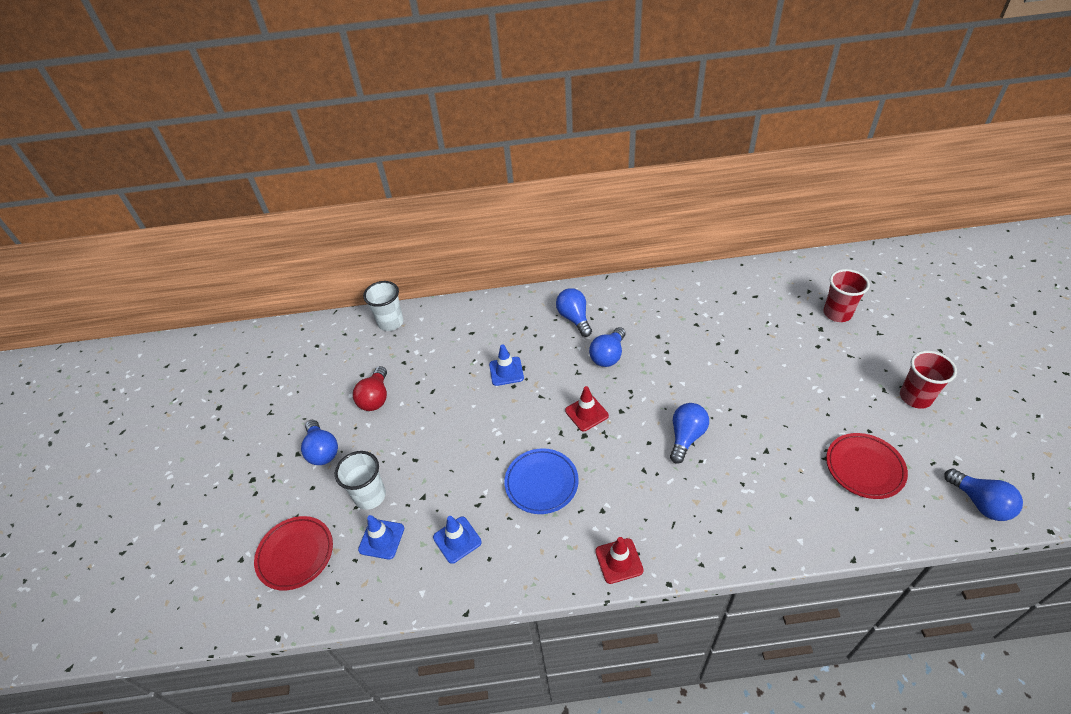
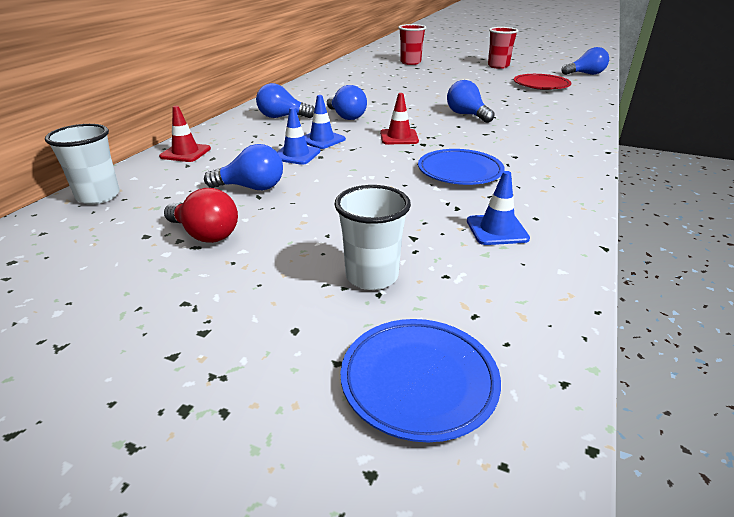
camera: 65 degrees left, 15 degrees down
(295, 554) = (419, 381): red plate -> blue plate
(322, 450) = (233, 302): blue light bulb -> blue light bulb (251, 188)
(381, 539) = (455, 283): blue traffic cone -> blue traffic cone (322, 140)
(619, 561) = (575, 162): red traffic cone -> red traffic cone (185, 153)

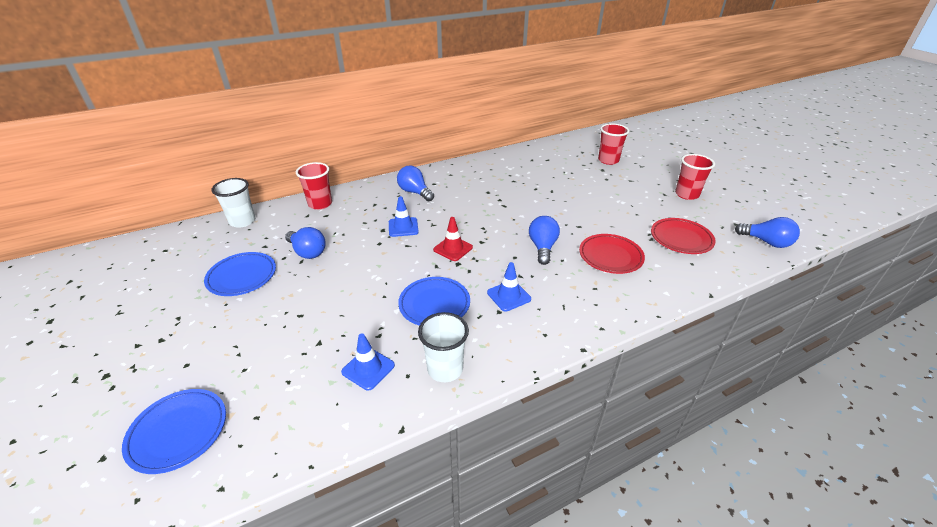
camera: 40 degrees right, 5 degrees up
(185, 153) = (320, 204): red traffic cone -> red cup
(205, 234) = (242, 277): red light bulb -> blue plate
(296, 155) = (368, 235): blue traffic cone -> blue traffic cone (508, 296)
(346, 116) = (454, 210): blue light bulb -> none
(372, 276) = (258, 356): white cup -> white cup (445, 369)
(520, 105) = (610, 256): none -> red plate

